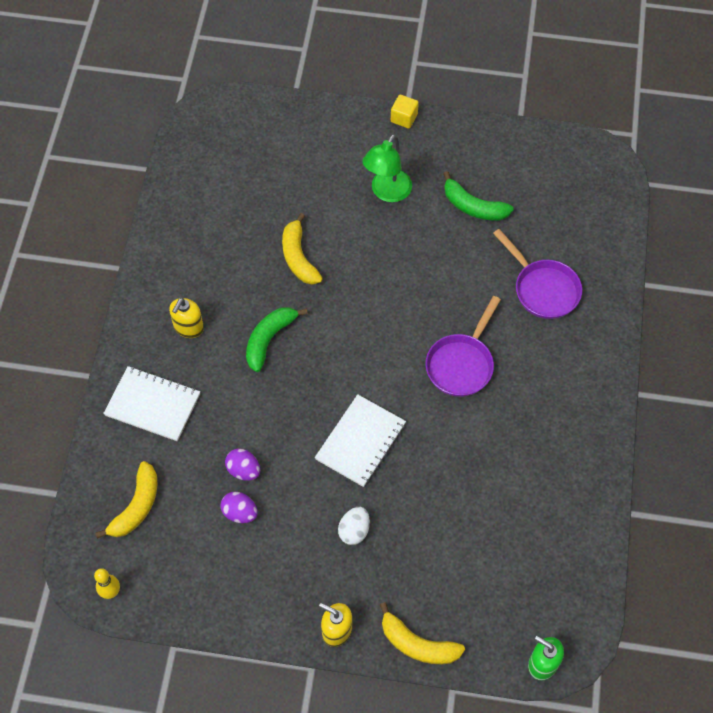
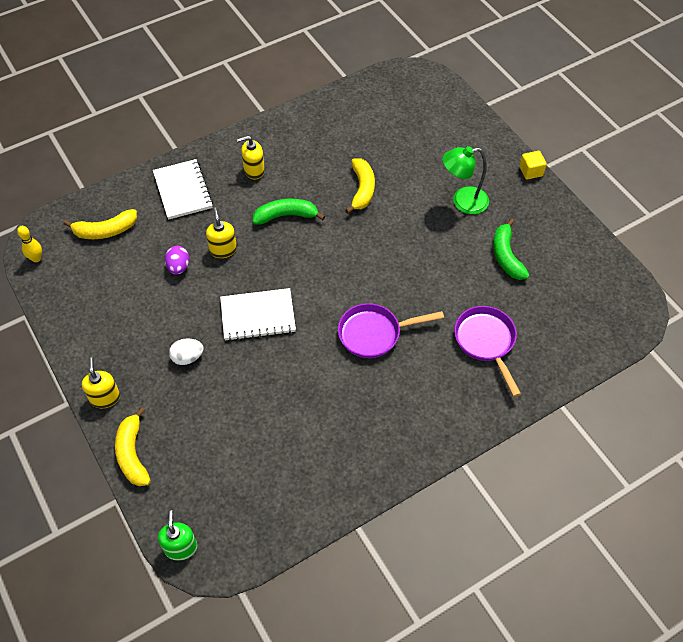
camera: 50 degrees right, 5 degrees down
(240, 513) = (146, 286): purple egg -> none
(259, 419) = (223, 250): none -> yellow soap dispenser
(298, 257) = (362, 189): yellow banana -> yellow banana turned 150 degrees clockwise
(543, 289) = (486, 342): purple pan -> purple pan turned 150 degrees clockwise

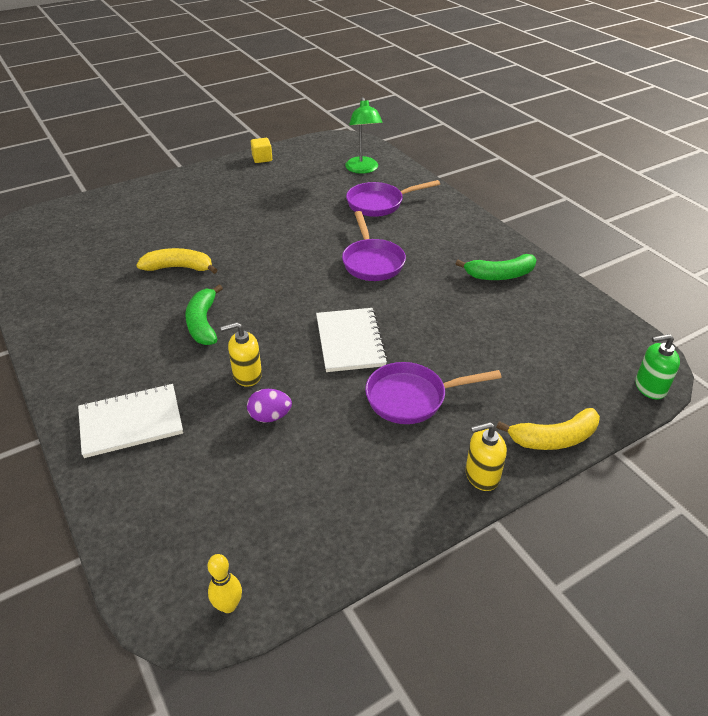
camera: 90 degrees left, 15 degrees down
(105, 231) = (187, 509): yellow banana -> none
(187, 357) = (412, 398): white egg -> purple pan
(254, 170) = (118, 353): yellow soap dispenser -> none
(462, 201) = (214, 208): green lamp -> green lamp (363, 169)
(506, 256) = (285, 190): green banana -> green banana (500, 275)
(531, 171) = (187, 173): yellow cube -> yellow cube (262, 158)

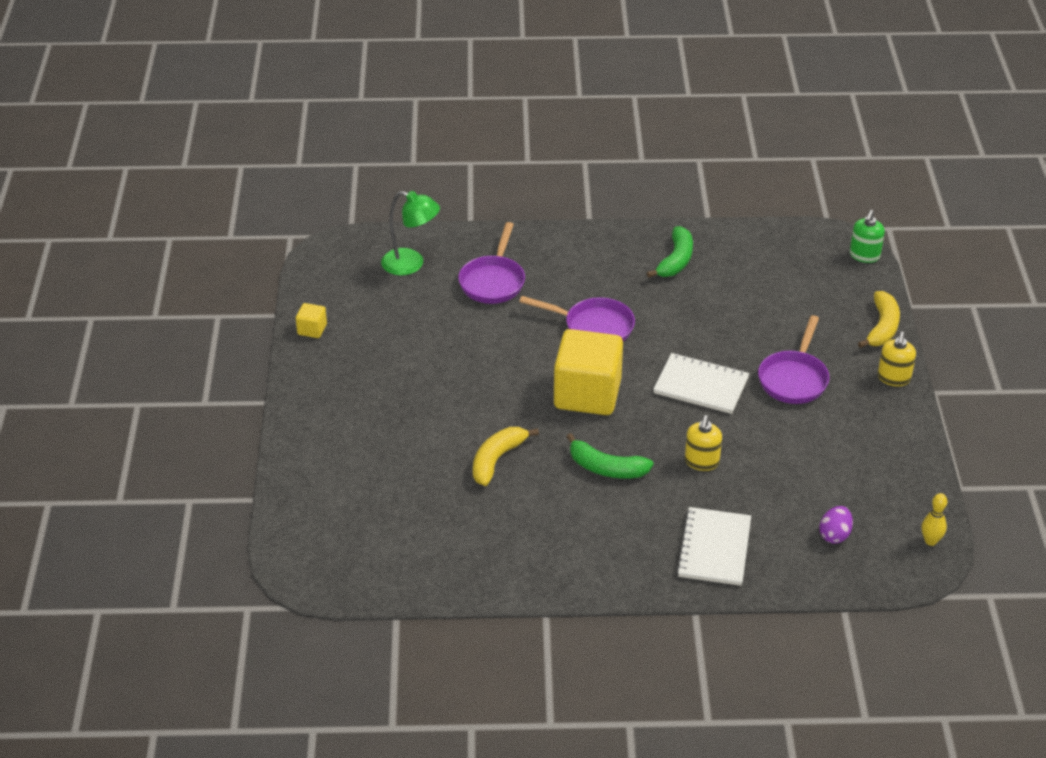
camera: 60 degrees left, 0 degrees up
(270, 416) = (762, 464): purple egg -> purple egg (834, 535)
(288, 285) = (587, 394): none -> yellow cube

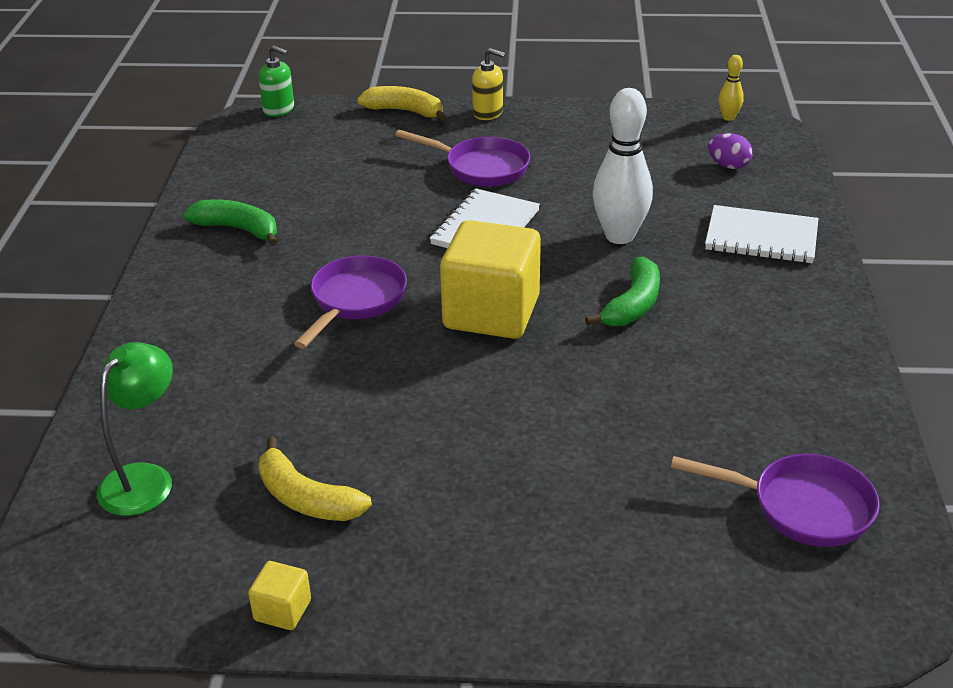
camera: 85 degrees left, 5 degrees down
(493, 281) = (223, 388): purple pan -> purple pan (802, 507)
(497, 460) = (620, 397): yellow banana -> yellow banana (306, 498)
(701, 462) = (619, 236): yellow soap dispenser -> white bowling pin

